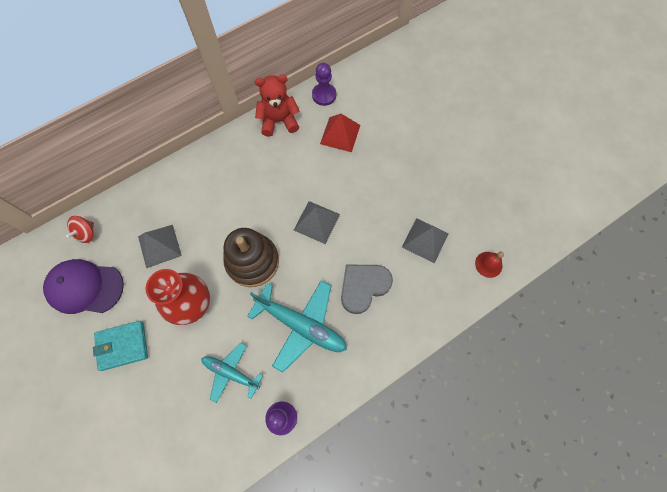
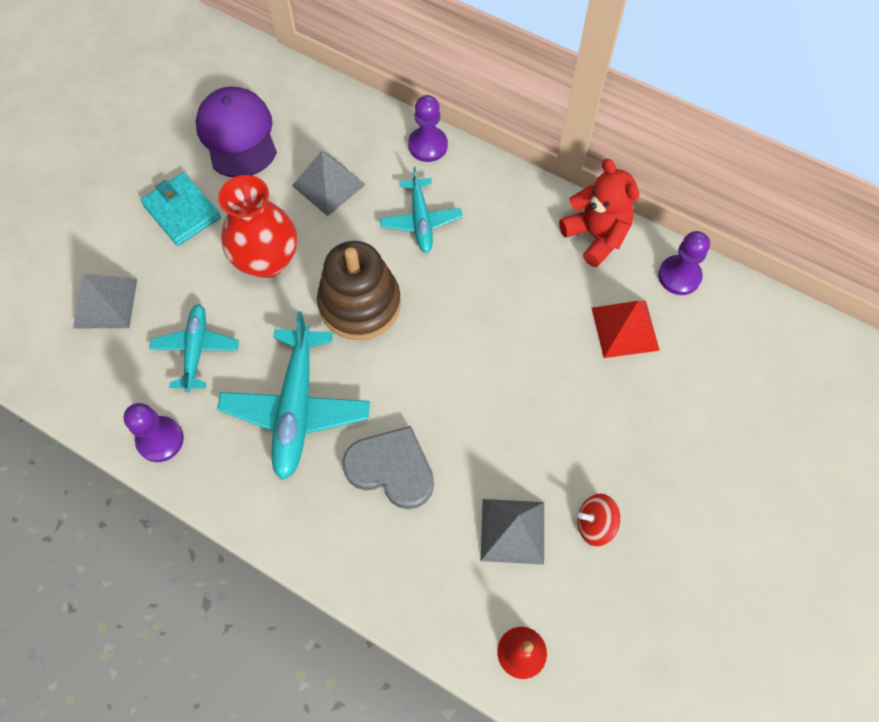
camera: 65 degrees right, 5 degrees down
(86, 233) = (306, 100): red spinning top -> red spinning top (595, 524)
(167, 178) = (428, 145): none -> purple pawn
(217, 204) = (421, 221): none -> turquoise plane
(316, 222) = (461, 359): grey pyramid -> grey pyramid (105, 303)

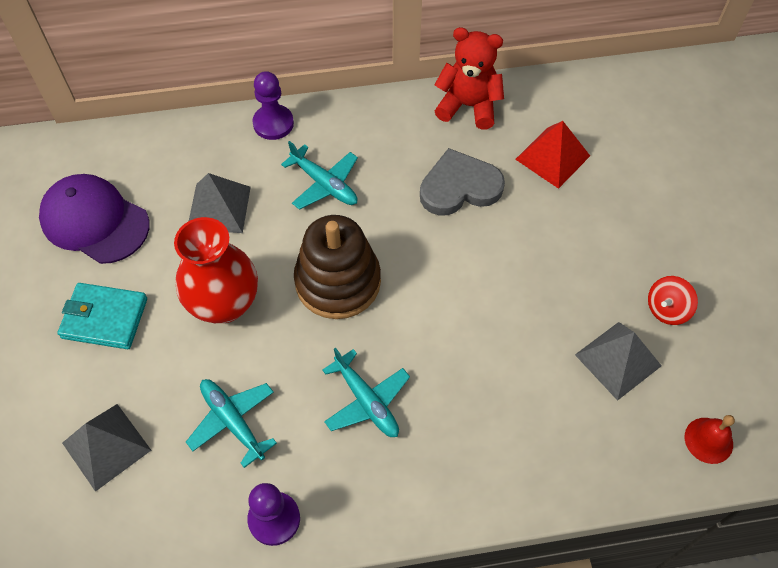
camera: 40 degrees left, 5 degrees down
(296, 408) = (366, 401): turquoise plane -> turquoise plane, size x0.61
(391, 469) = (487, 387): grey heart -> grey heart (459, 187)
(679, 276) = (553, 95): purple pawn -> none

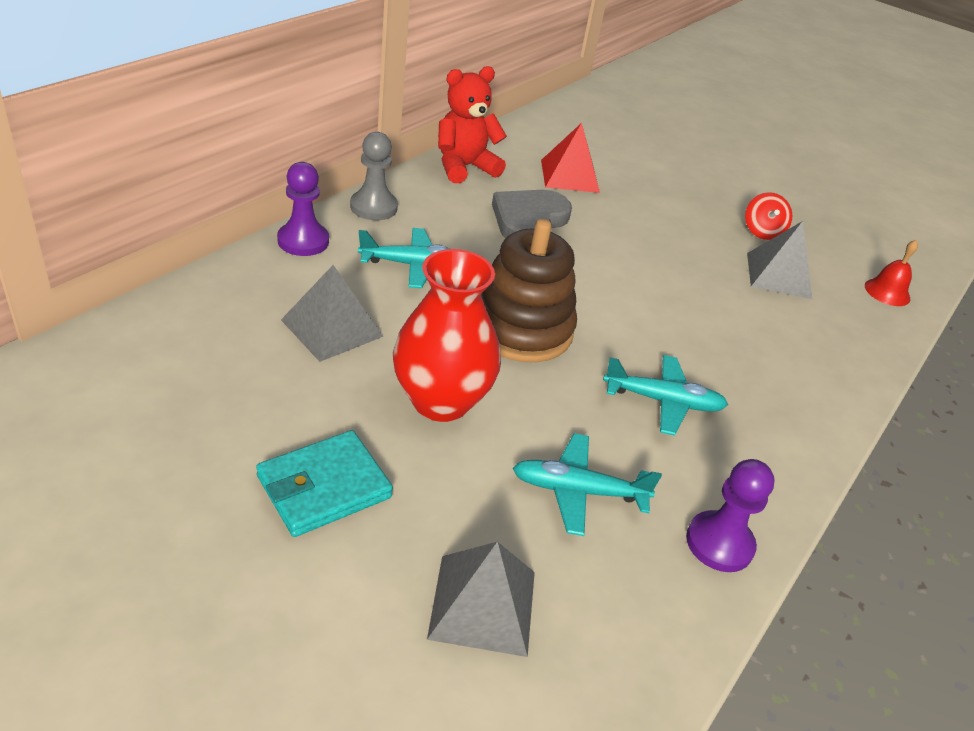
camera: 50 degrees left, 20 degrees down
(94, 221) = (195, 406): purple cap -> none
(353, 115) = (373, 207): none -> grey pawn

